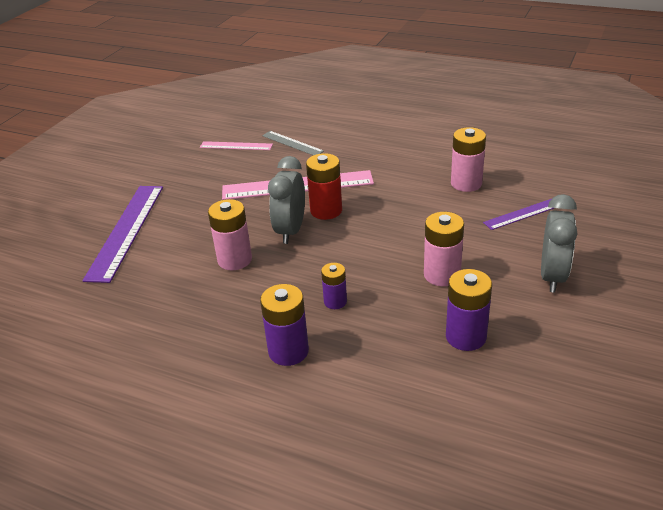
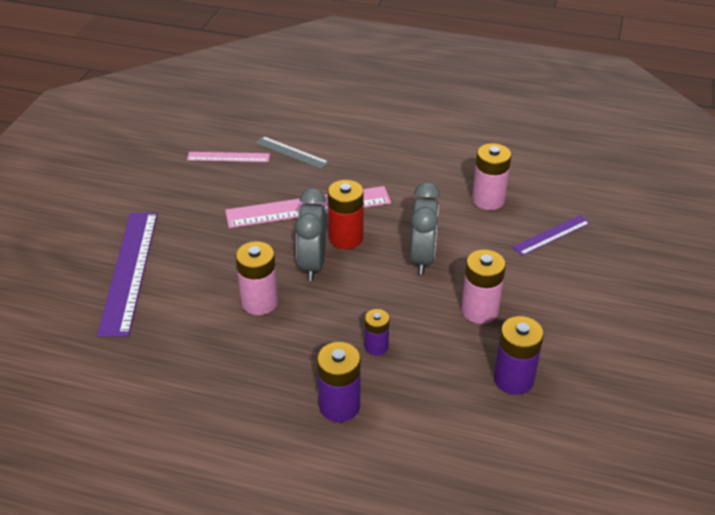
camera: 10 degrees left, 5 degrees up
(552, 276) = (588, 307): grey clock -> grey clock (422, 258)

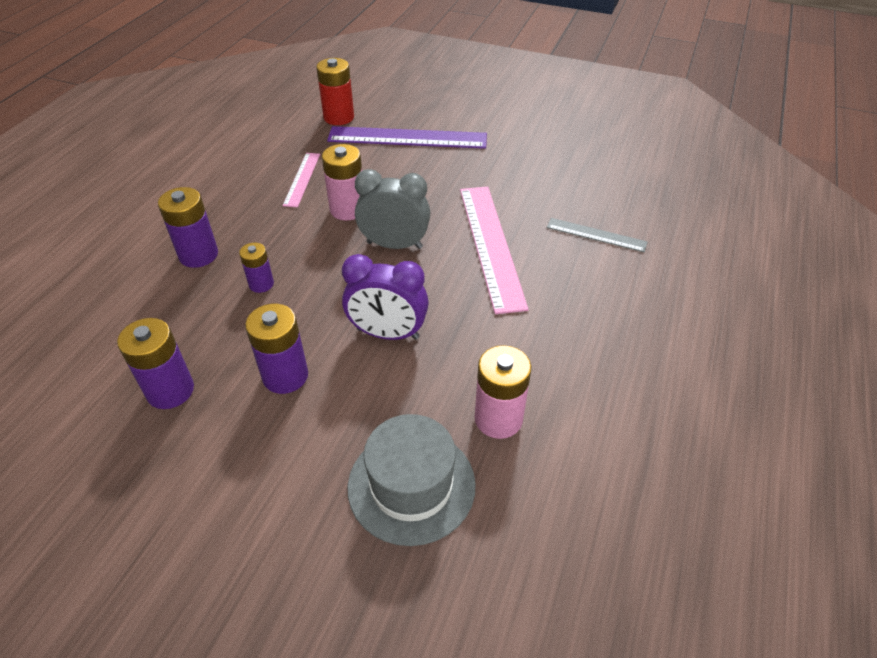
camera: 95 degrees right, 5 degrees up
(228, 157) = (582, 189): pink ruler -> pink ruler (302, 179)
(291, 152) = (596, 235): grey ruler -> grey ruler turned 75 degrees clockwise
(346, 238) = (433, 271): red battery -> red battery (339, 117)
(422, 258) = (387, 334): grey clock -> purple clock
(479, 310) = (285, 376): pink battery -> purple battery
(551, 235) = (411, 485): purple ruler -> grey hat

